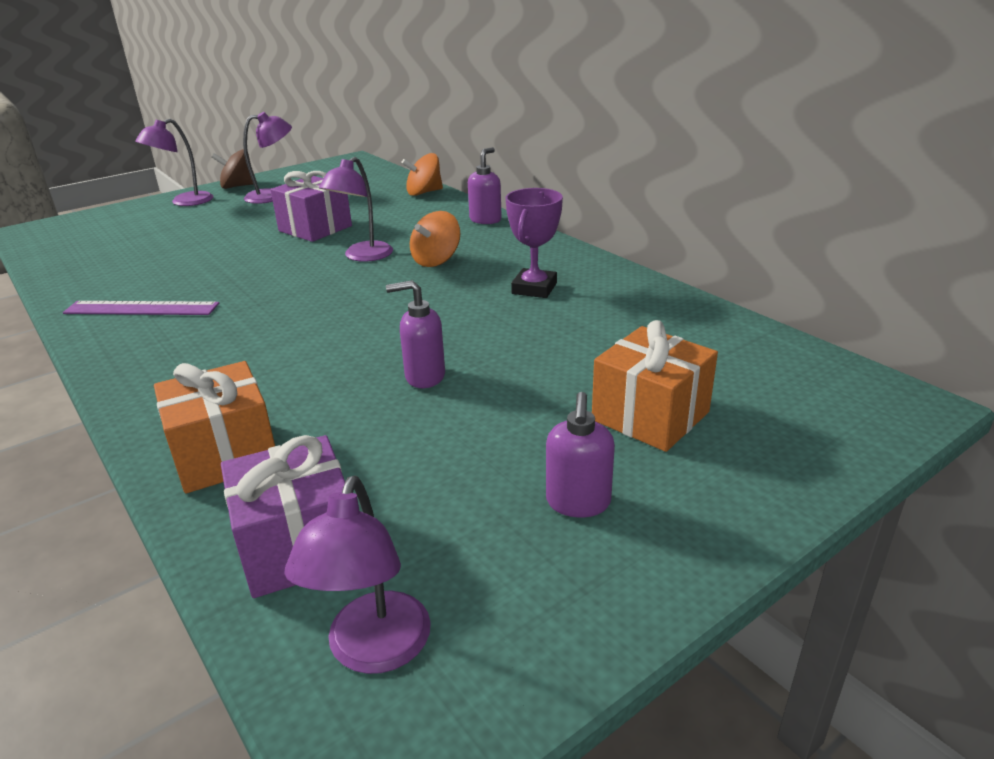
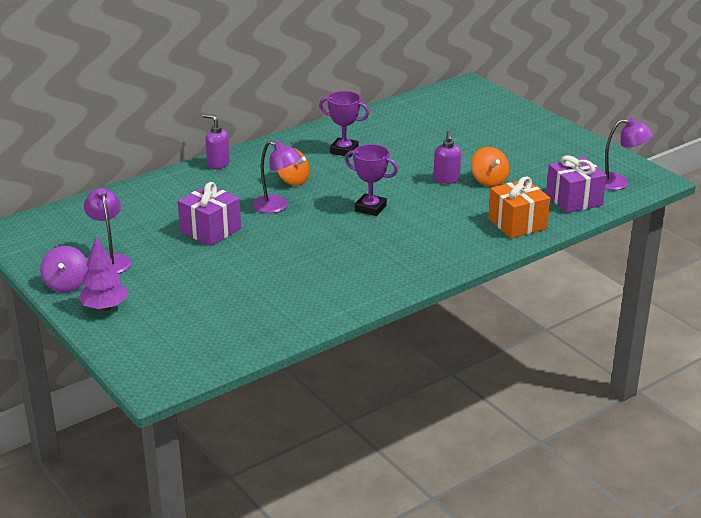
camera: 90 degrees left, 0 degrees up
(141, 308) = (352, 280): purple ruler -> none
(184, 202) = (105, 307): purple lamp -> purple tree
(238, 186) = (66, 284): brown spinning top -> purple spinning top
(338, 314) = (370, 208): none -> purple trophy
(424, 192) = (139, 189): orange spinning top -> orange spinning top (489, 181)
(578, 503) = (540, 148): purple soap dispenser -> none
(650, 416) = (480, 131): orange gift -> none

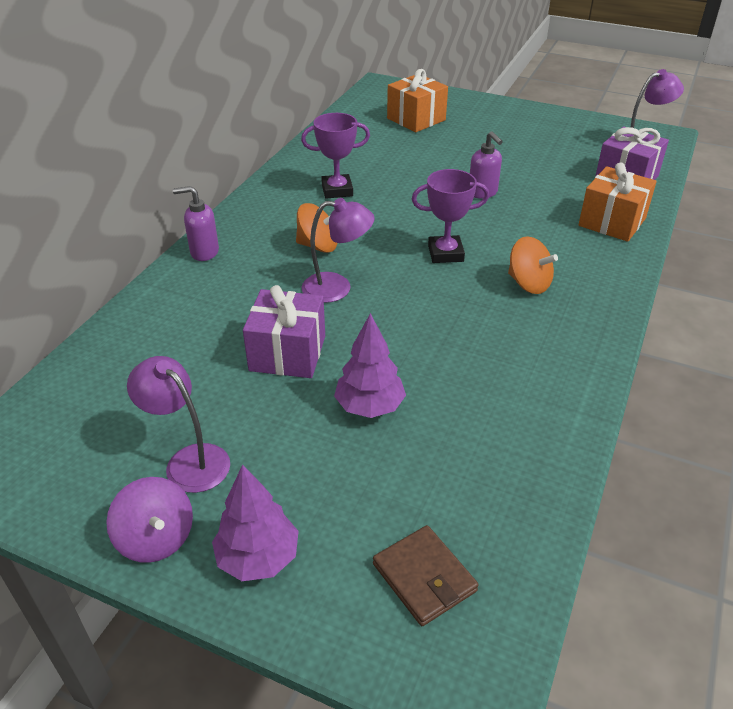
camera: 30 degrees left, 10 degrees up
(174, 342) = (424, 577): none -> brown wallet
(227, 268) = (369, 406): none -> purple tree
(463, 117) = (416, 119): none -> orange gift
(489, 181) = (524, 181): orange spinning top -> orange spinning top (528, 284)

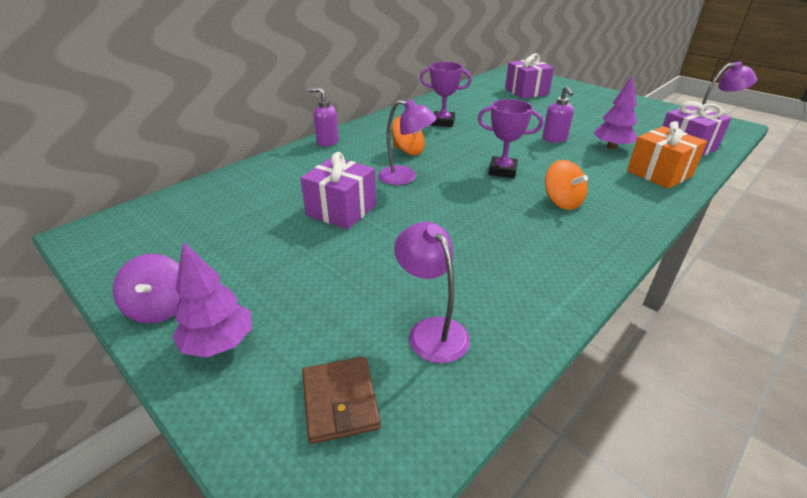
camera: 20 degrees right, 5 degrees down
(189, 460) = (222, 262): purple lamp -> purple lamp (431, 330)
(369, 406) = (379, 258): purple tree -> purple tree (611, 147)
(416, 119) = (526, 91): orange gift -> purple gift

